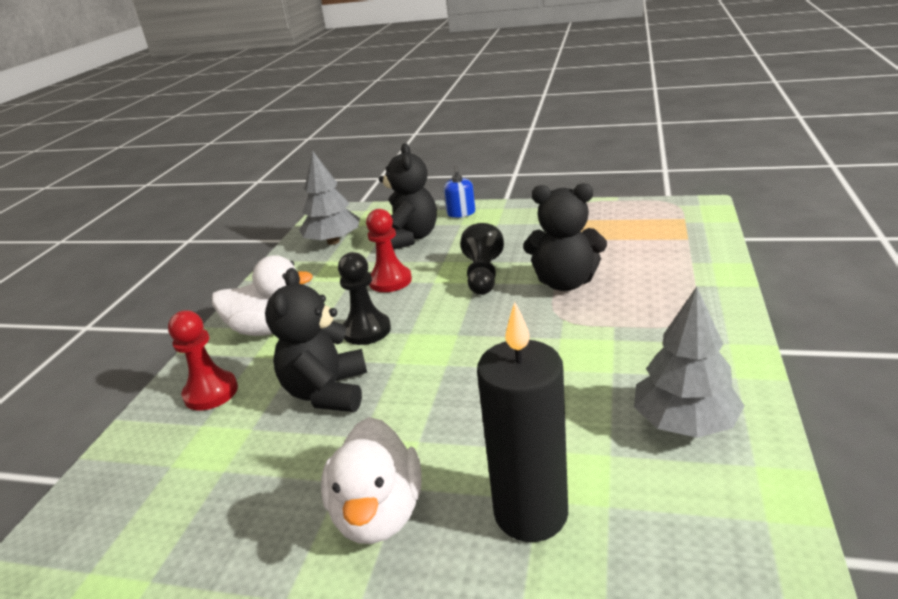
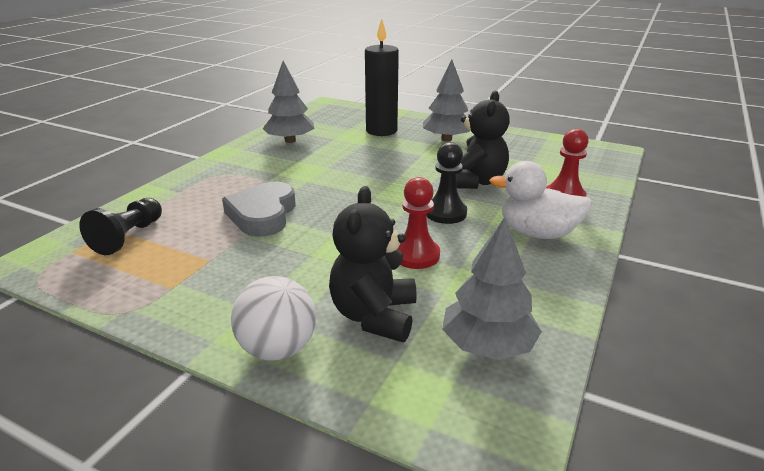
camera: 170 degrees left, 0 degrees up
(378, 513) = (446, 139): white duck -> grey tree
(461, 213) = (278, 349): blue soap dispenser -> white ball
(483, 275) = (322, 238): black pawn -> black pawn (128, 237)
(565, 282) = (263, 214): black teddy bear -> grey heart

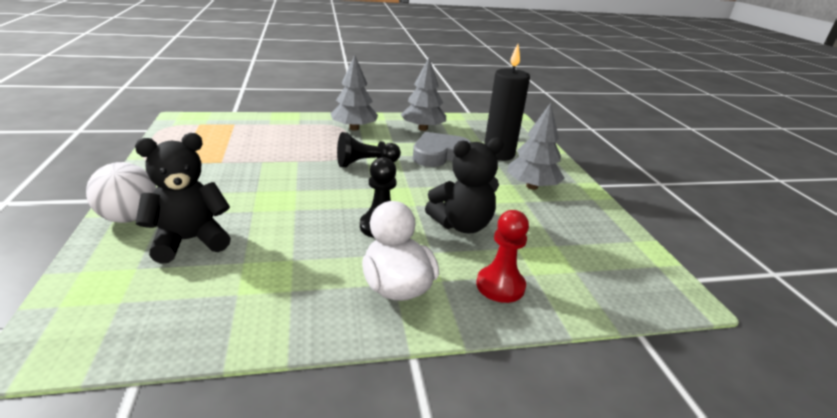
camera: 50 degrees right, 0 degrees up
(128, 237) = (228, 131): black pawn -> black pawn (365, 163)
(263, 214) = (296, 157): grey heart -> grey heart (439, 154)
(416, 255) = (293, 233): red pawn -> none
(487, 345) = (177, 305): grey tree -> grey tree (354, 128)

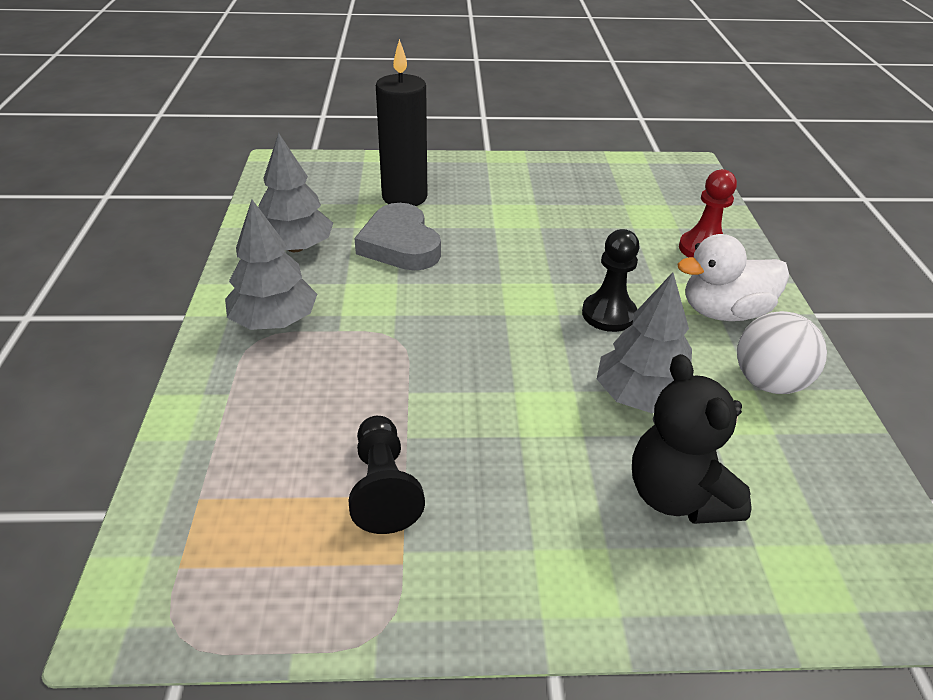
camera: 80 degrees left, 10 degrees up
(129, 218) = (626, 591): white ball -> white ball (768, 382)
(365, 163) = (425, 316): black pawn -> black pawn (383, 488)
(462, 225) = (595, 254): black teddy bear -> none
(532, 186) = (499, 192): grey tree -> grey tree (641, 397)

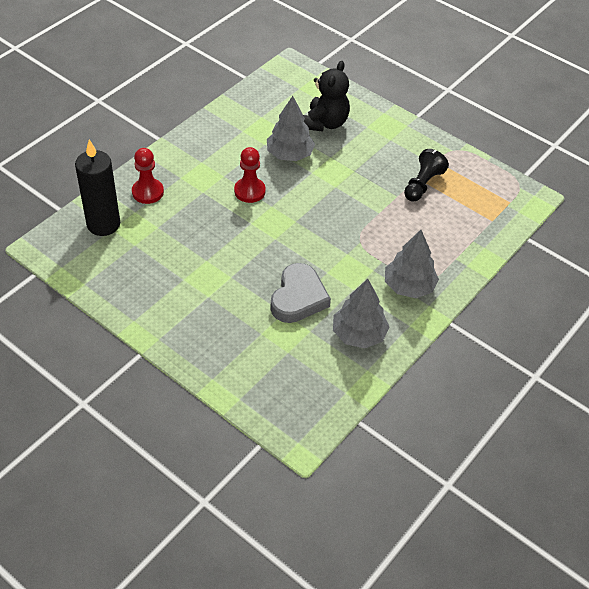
camera: 140 degrees left, 10 degrees up
(404, 197) = (253, 338): black candle -> black candle (103, 224)
(609, 314) = (249, 191): black pawn -> red pawn
(724, 312) = (198, 160): white duck -> none
(768, 382) = (233, 129): white ball -> none

